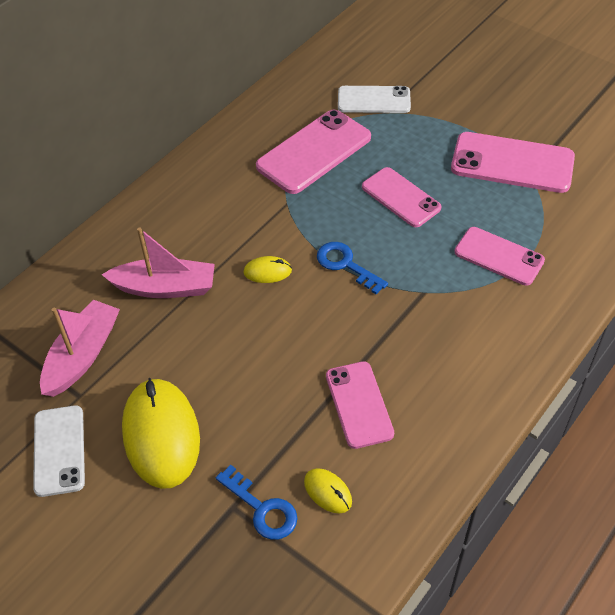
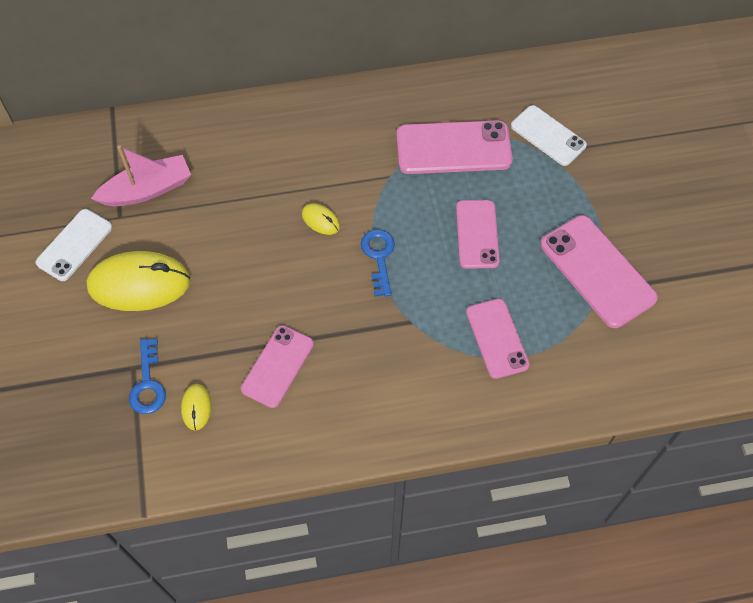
camera: 40 degrees right, 10 degrees up
(161, 435) = (139, 284): yellow mouse -> yellow mouse turned 60 degrees clockwise
(165, 287) = (243, 180): pink boat -> none

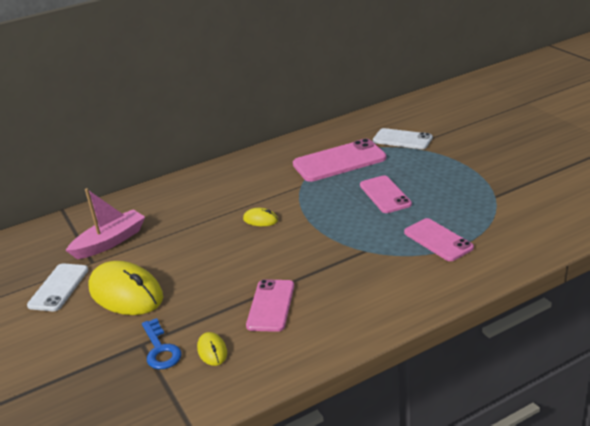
camera: 15 degrees left, 30 degrees down
(139, 284) = (126, 293): yellow mouse -> yellow mouse turned 60 degrees clockwise
(379, 257) = (318, 225): blue key -> none
(597, 271) = (486, 188): pink phone -> none

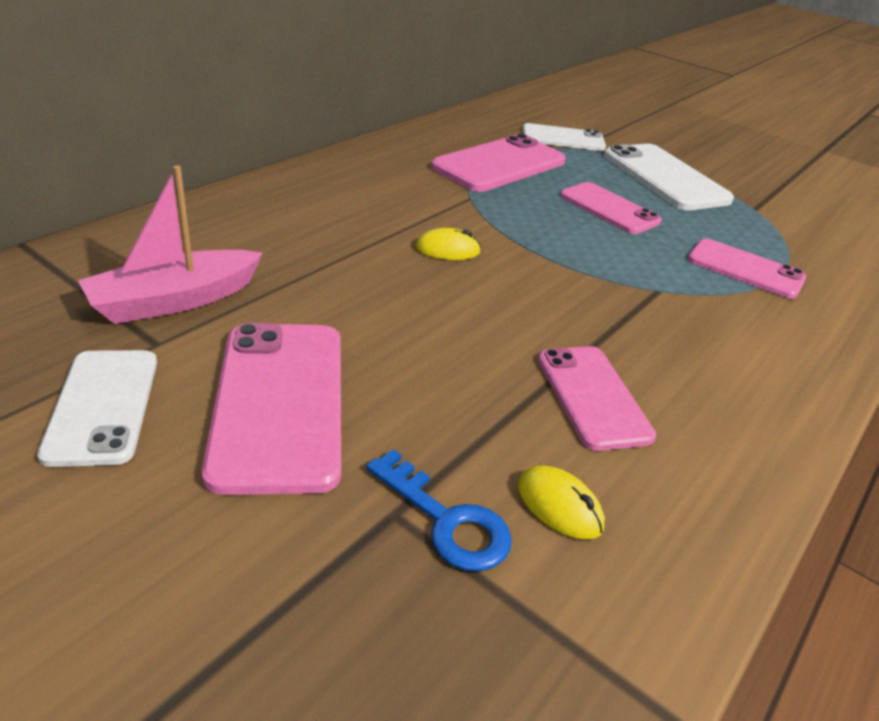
camera: 30 degrees left, 5 degrees up
(110, 242) = (174, 300): pink boat -> pink boat turned 150 degrees counterclockwise
(126, 293) = (279, 403): yellow mouse -> pink phone
(449, 171) = (664, 178): none -> white phone

